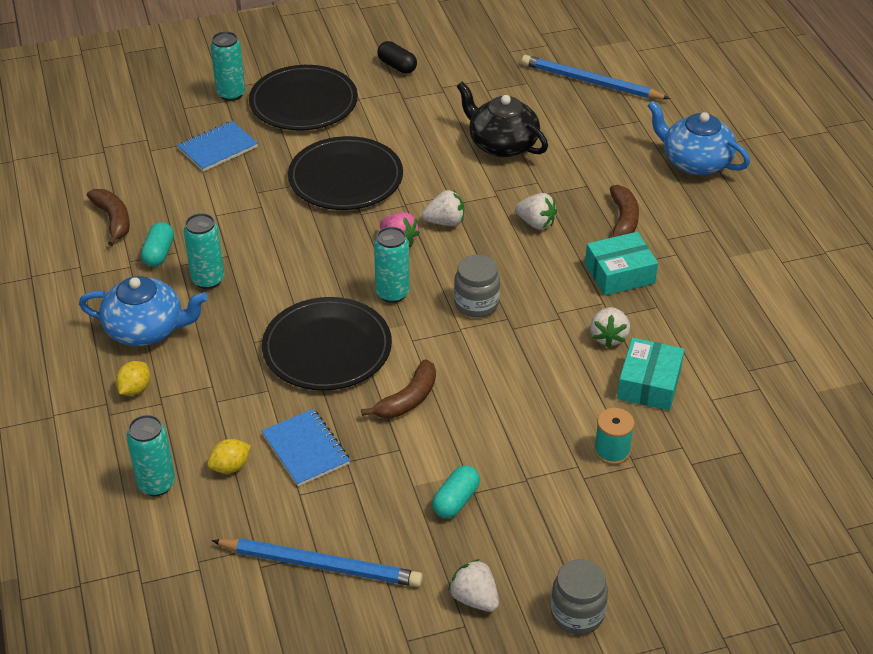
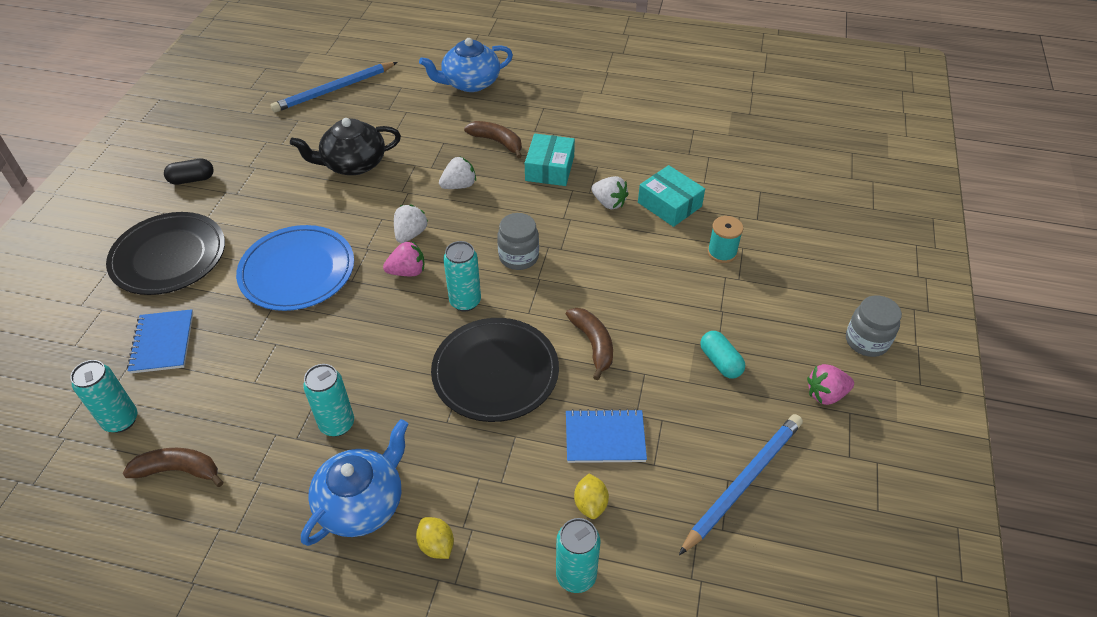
camera: 60 degrees left, 5 degrees up
(159, 253) = (264, 449): turquoise capsule -> none
(231, 94) = (97, 302): turquoise can -> turquoise can (121, 420)
(345, 178) = (297, 271): black plate -> blue plate
(474, 598) = (825, 394): white strawberry -> pink strawberry

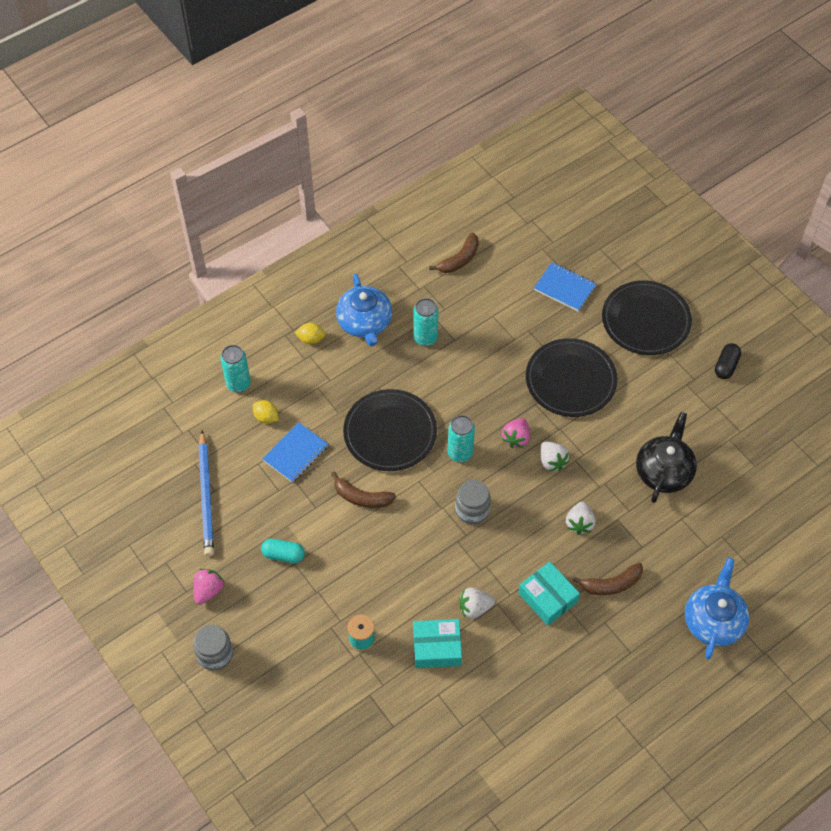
camera: 130 degrees right, 10 degrees up
(121, 420) = (518, 249): turquoise can -> none
(297, 271) = (570, 380): blue plate -> black plate
(334, 90) = (781, 513): blue pencil -> none

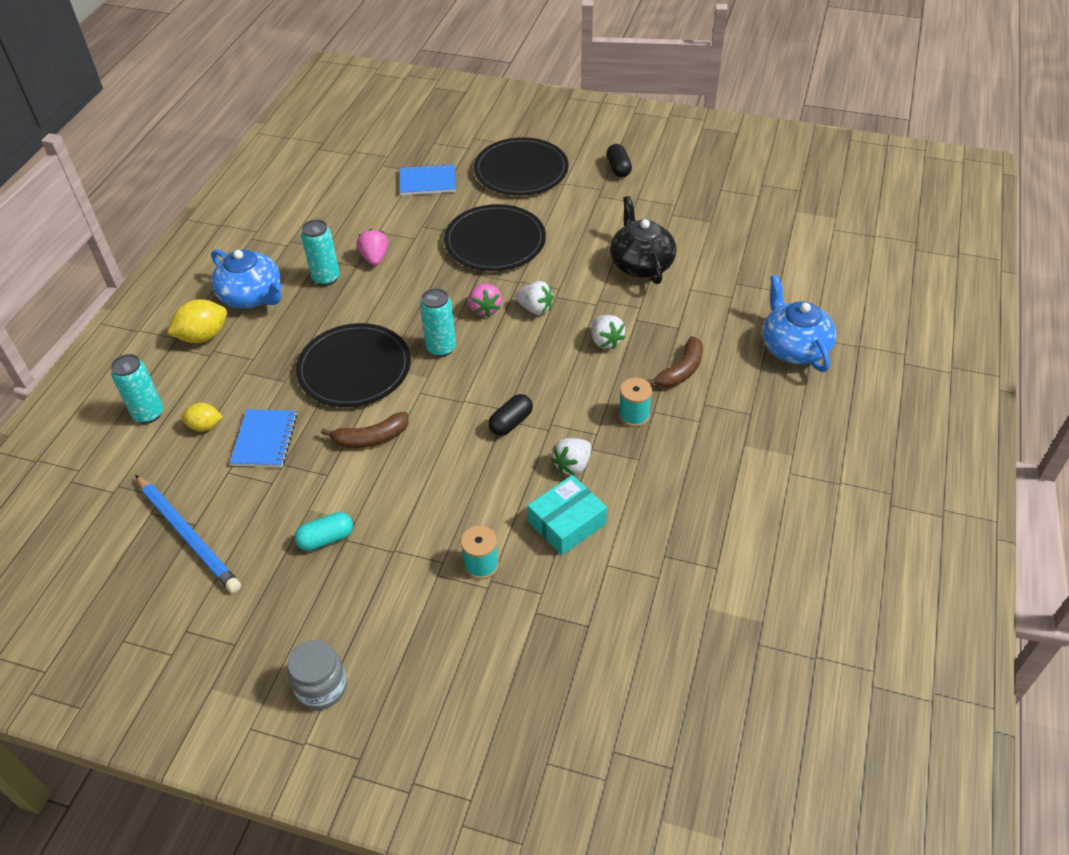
camera: 35 degrees left, 10 degrees down
(208, 590) = (262, 627): pink strawberry -> pink strawberry (375, 258)
(311, 339) = (203, 336): yellow lemon -> yellow lemon, size x1.60
(459, 259) = (309, 206): brown banana -> none
(460, 547) = (511, 422): none -> black capsule
(472, 510) = (495, 386): grey jar -> none
(547, 597) = (634, 415): turquoise box -> turquoise spool

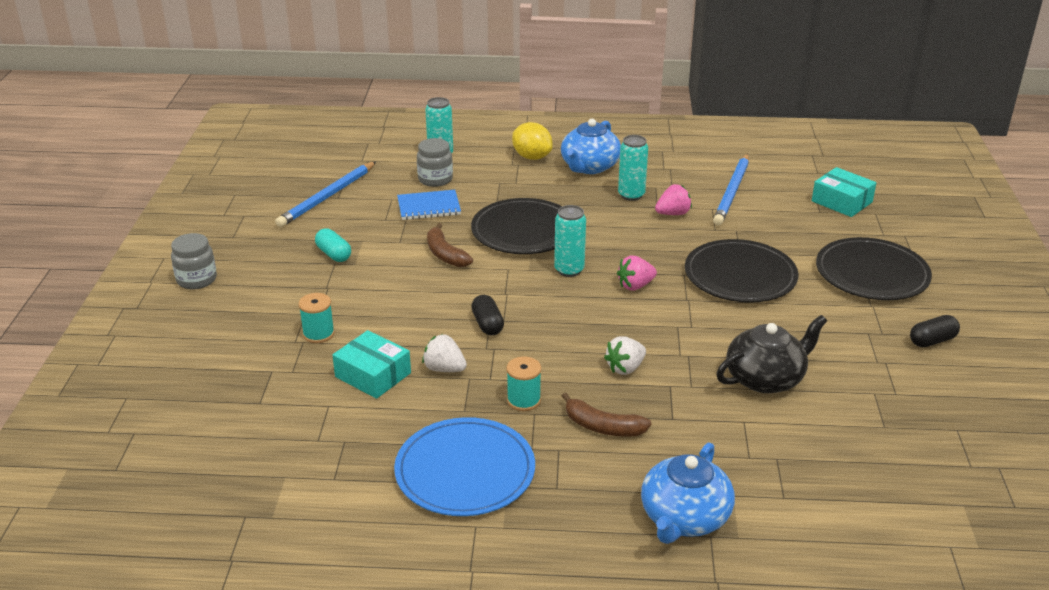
camera: 75 degrees right, 15 degrees down
(205, 426) = (435, 179): yellow lemon -> grey jar
(357, 212) = (732, 192): none -> blue pencil
(406, 154) = (842, 201): none -> turquoise box
(427, 182) = (807, 221): blue notebook -> none
(511, 422) = (487, 324): black capsule -> black capsule turned 45 degrees clockwise
(535, 308) = (651, 316): white strawberry -> none
(721, 470) = (465, 471): none -> blue plate
(794, 347) = (684, 518): blue teapot -> blue teapot turned 150 degrees clockwise

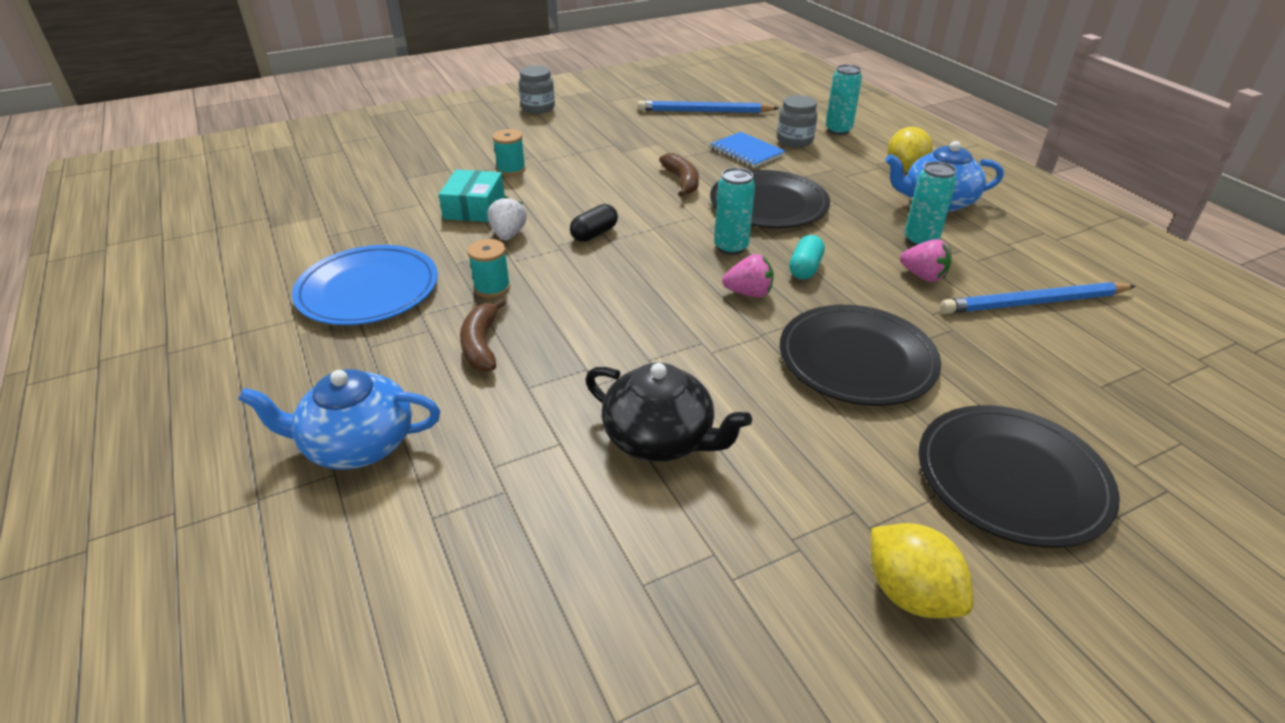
camera: 60 degrees right, 5 degrees up
(334, 254) = (626, 140): turquoise capsule -> turquoise capsule (805, 268)
(445, 254) = (682, 181): brown banana -> brown banana turned 135 degrees clockwise
(625, 368) = (592, 330): white strawberry -> none
(635, 286) = (749, 293): pink strawberry -> pink strawberry turned 150 degrees clockwise
(842, 201) = (1159, 400): turquoise box -> none
(932, 341) = (910, 593): black capsule -> yellow lemon

